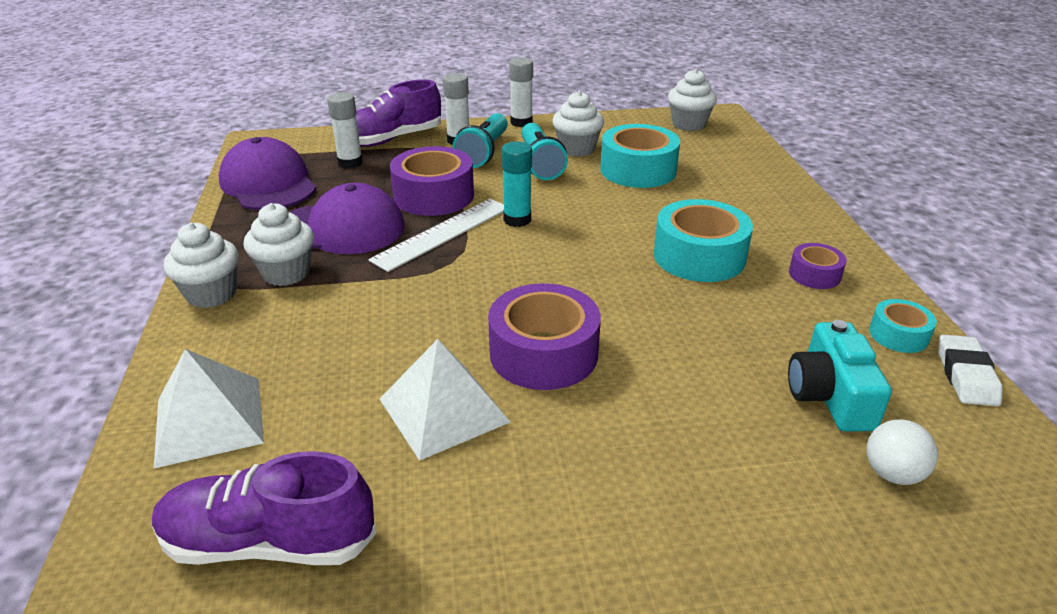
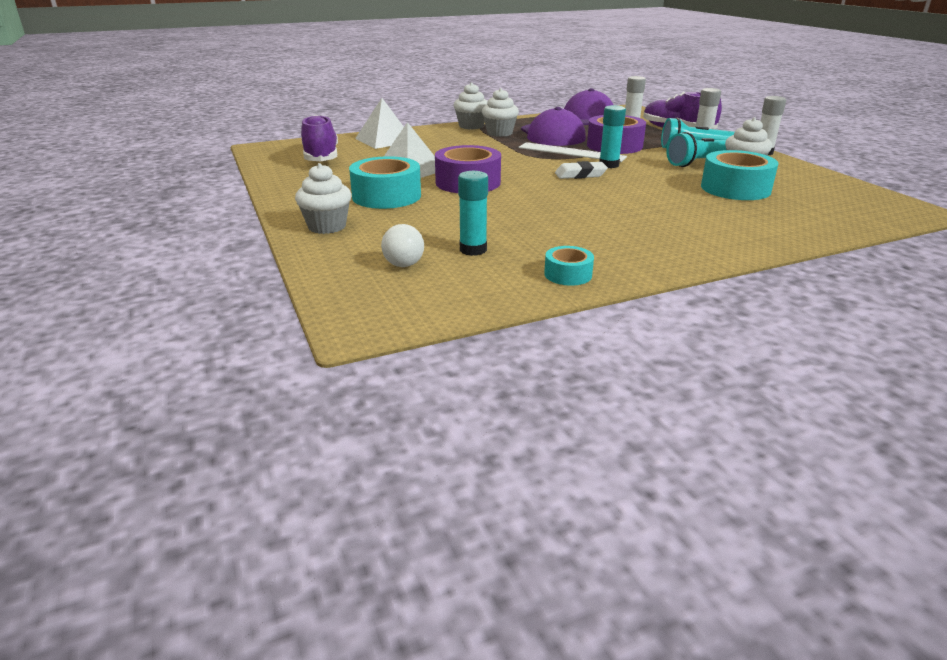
camera: 75 degrees right, 5 degrees down
(688, 124) = (867, 200): white cupcake -> white cupcake (327, 226)
(699, 256) = (617, 212): turquoise tape -> turquoise tape (386, 196)
(814, 274) = (632, 247): purple tape -> none
(829, 396) = (473, 250): turquoise camera -> turquoise glue stick
(966, 375) = (529, 296): white eraser -> white eraser (580, 175)

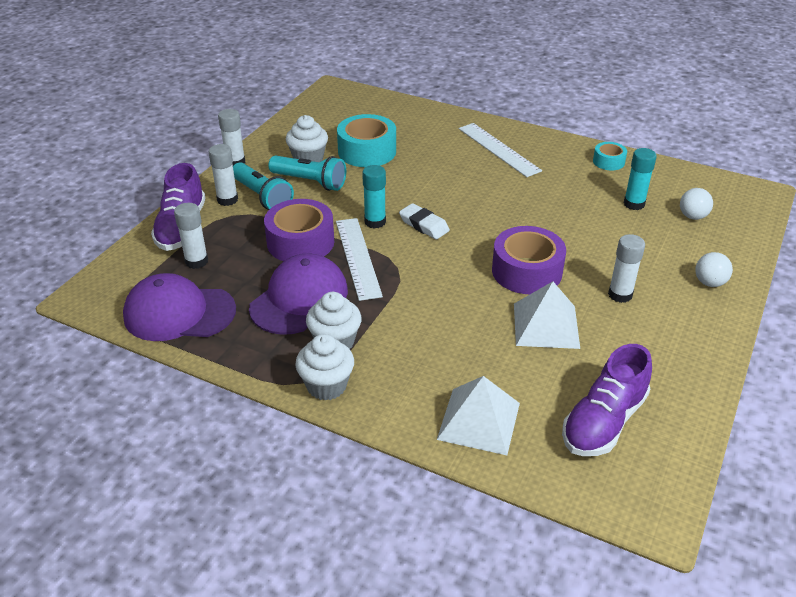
camera: 130 degrees left, 10 degrees up
(327, 226) = (709, 283): white cupcake -> white ball
(386, 196) = (620, 295): turquoise tape -> white glue stick
(673, 235) = (498, 149): none -> white ruler

